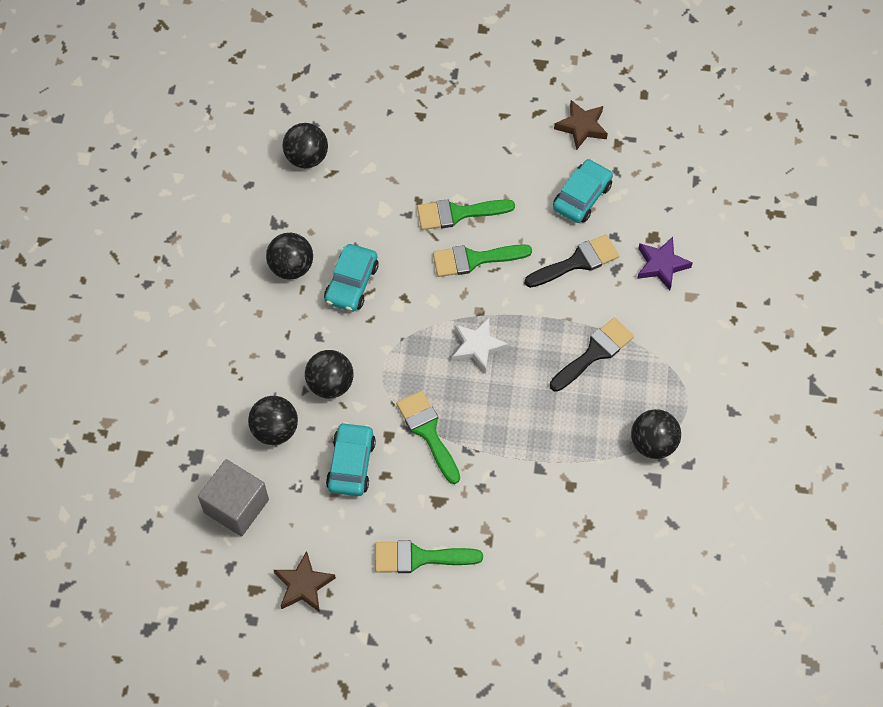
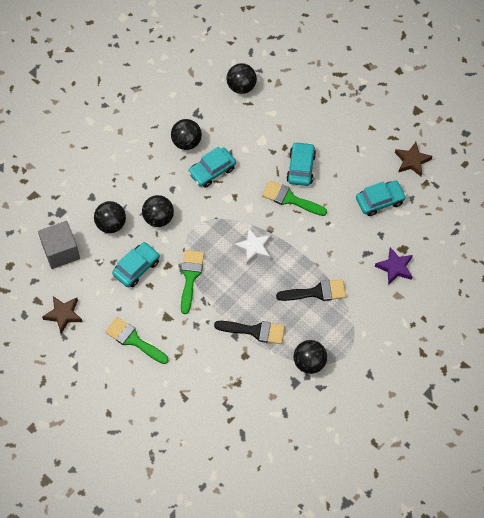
camera: 35 degrees right, 0 degrees up
(458, 213) = (301, 168): green brush -> turquoise car
(577, 262) = (347, 236): black brush -> black brush (255, 331)

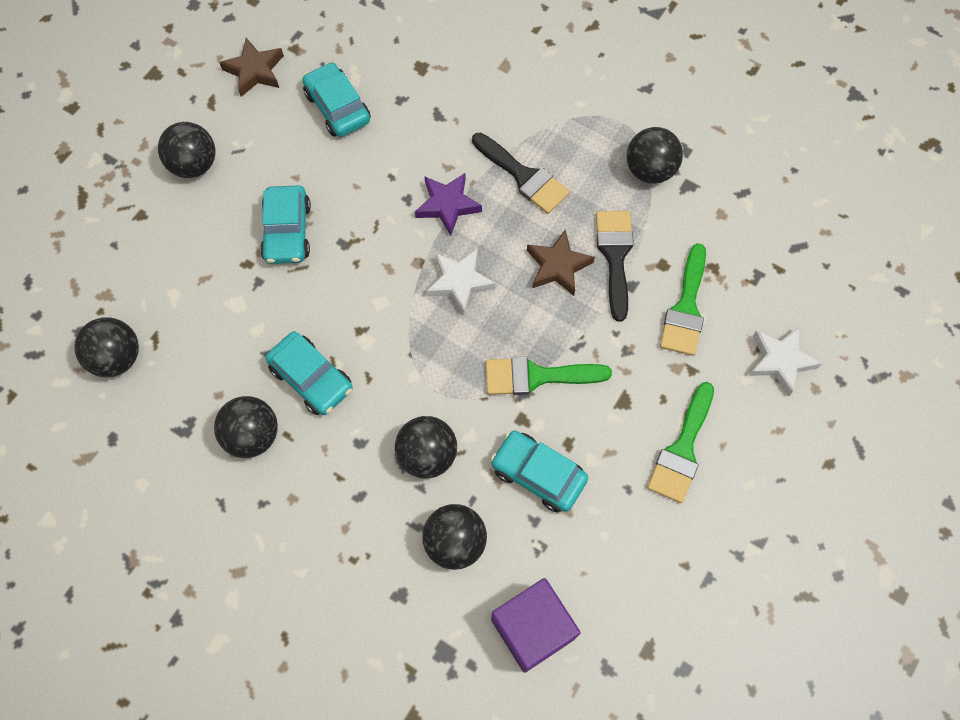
camera: 100 degrees left, 5 degrees up
(61, 251) = (532, 629): grey cube -> purple cube
(63, 315) = (664, 590): brown star -> brown star (558, 266)
(172, 404) = (780, 361): none -> white star
(290, 199) = (353, 240): green brush -> green brush (686, 308)
(301, 168) = (287, 231): turquoise car -> turquoise car turned 90 degrees counterclockwise
(316, 292) = (523, 176): black brush -> black brush turned 150 degrees clockwise
(351, 127) = (194, 165): none -> black ball
(395, 267) = (456, 74): purple star -> purple star (447, 205)

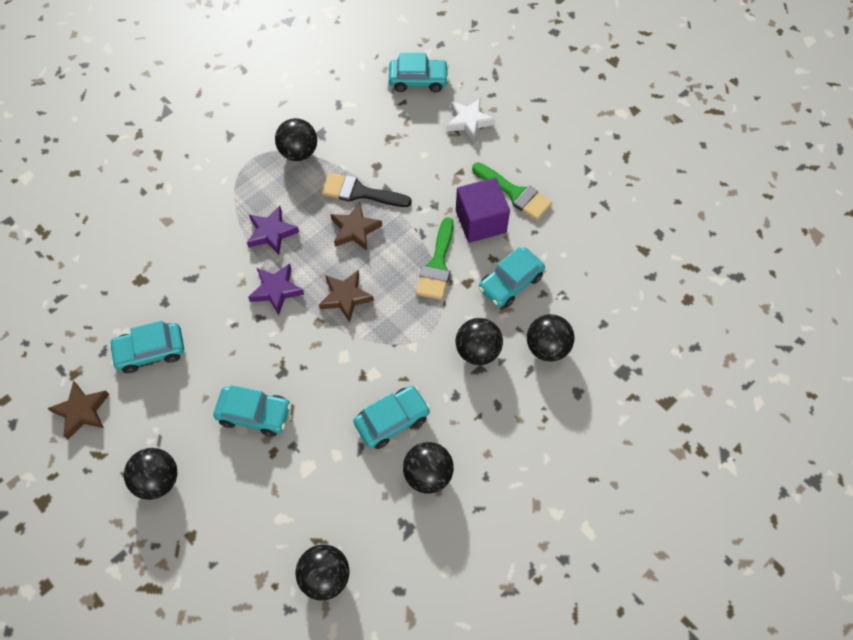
camera: 75 degrees left, 5 degrees down
(459, 282) = (345, 297): white star -> brown star
(523, 176) = (271, 233): black brush -> purple star
(532, 629) = (617, 313): purple cube -> purple cube (480, 221)
(686, 308) = (414, 162): green brush -> none
(824, 278) = (418, 80): none -> turquoise car

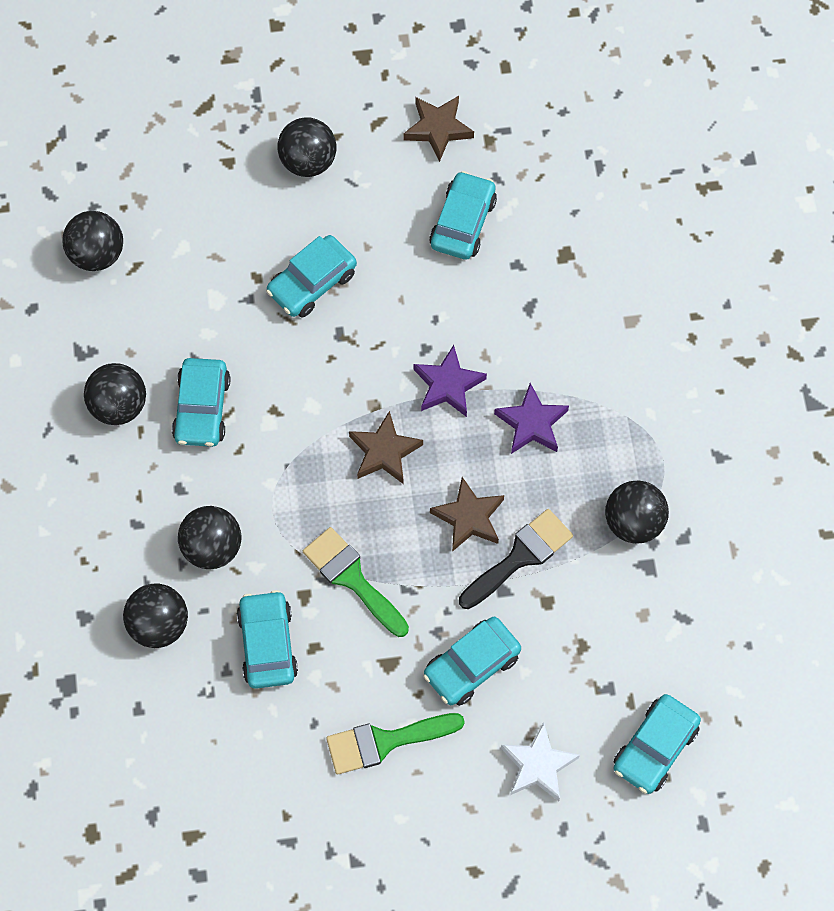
camera: 125 degrees right, 5 degrees up
(440, 179) = (471, 665): none -> turquoise car
(480, 221) = (375, 670): purple cube -> none

